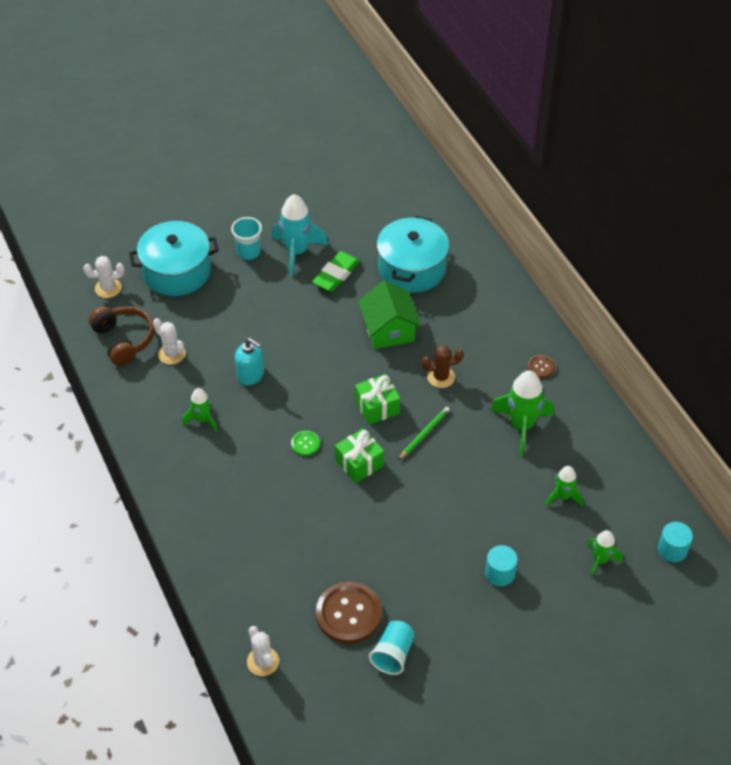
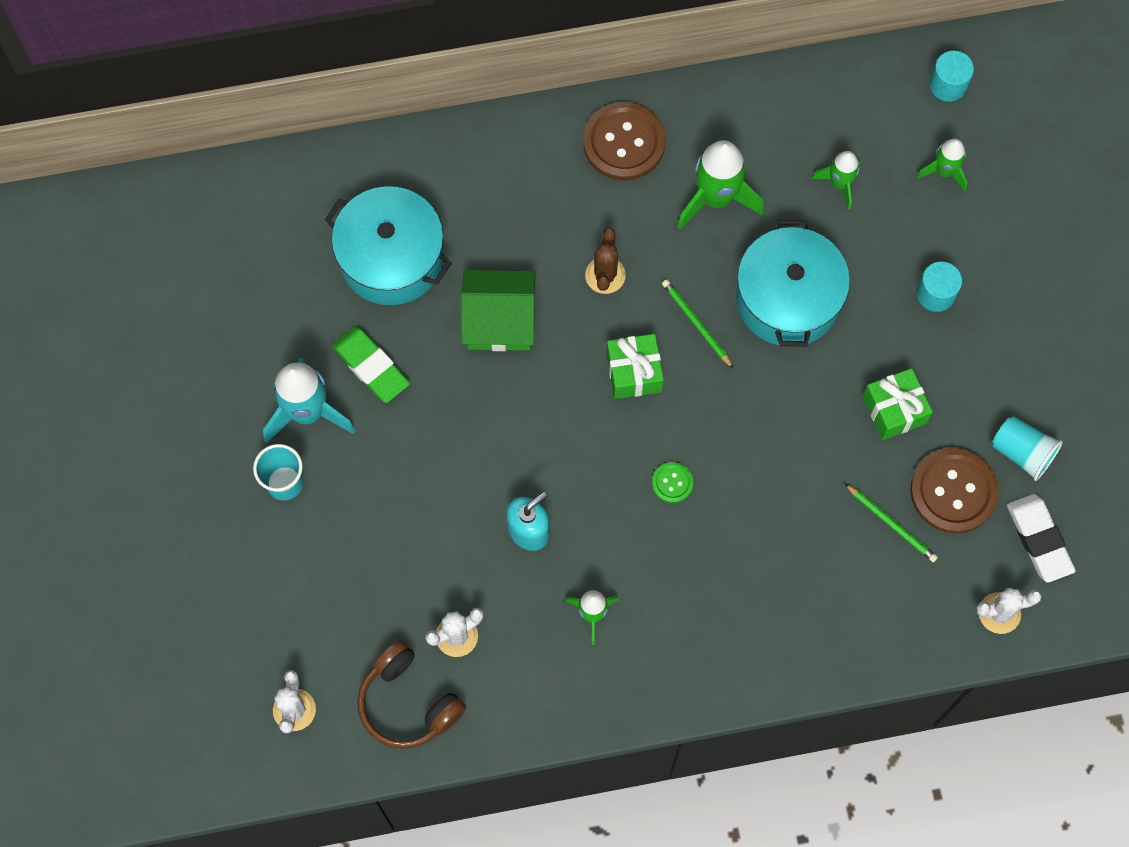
camera: 75 degrees left, 20 degrees up
(123, 340) = (408, 702): brown headphones -> brown headphones turned 120 degrees counterclockwise
(177, 271) = (291, 598): turquoise pot -> turquoise pot (788, 299)
(312, 579) = (891, 524): none -> green pencil
(327, 678) = (1039, 539): none -> white eraser
(359, 463) = (723, 420): green gift -> green gift (894, 410)
(541, 367) = (624, 142): brown button -> brown button, size x2.09

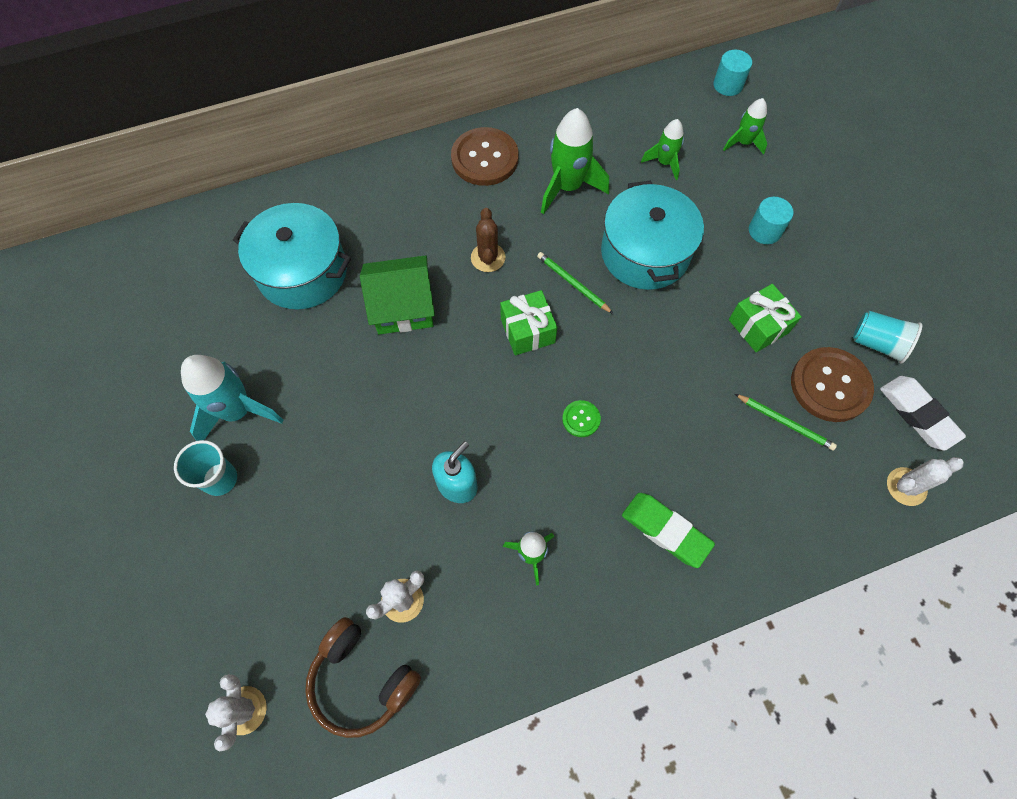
camera: 10 degrees left, 5 degrees down
(371, 366) = (293, 362): green eraser -> green eraser (665, 531)

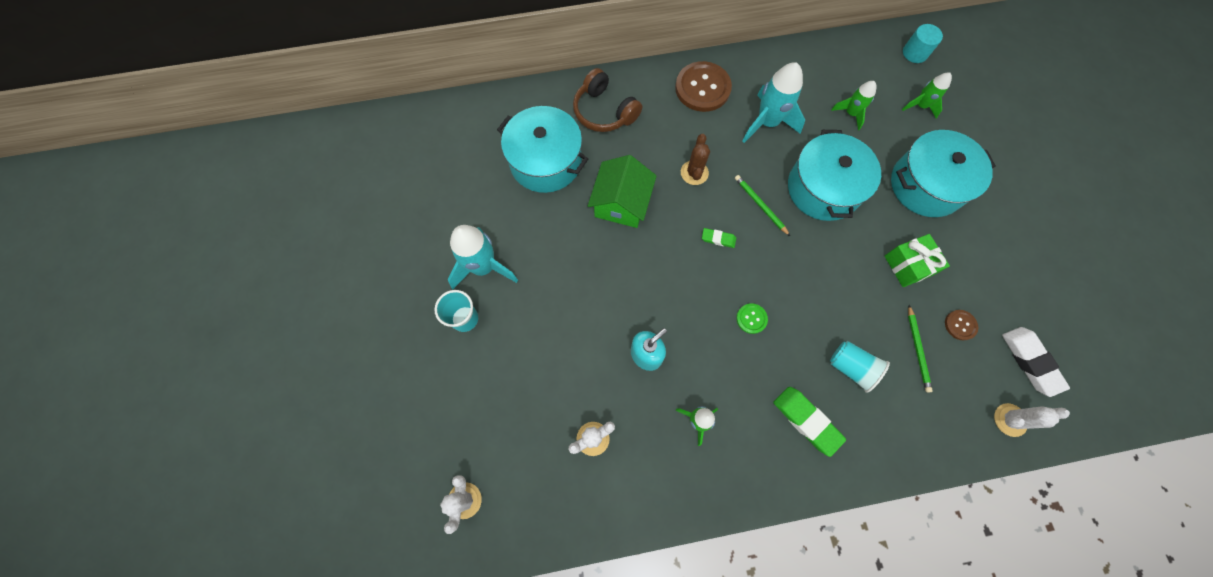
camera: 10 degrees right, 5 degrees up
(362, 680) = (555, 494): brown headphones -> brown headphones (604, 111)
(403, 307) = (621, 203): green house -> green house turned 75 degrees counterclockwise
(527, 331) = (718, 239): green gift -> green eraser
(567, 187) = (767, 122): green rocket -> turquoise rocket
(764, 231) = (926, 185): turquoise cylinder -> turquoise pot
(785, 422) = (917, 350): green pencil -> green pencil turned 45 degrees clockwise
(830, 385) = (960, 325): brown button -> brown button, size x0.48
(877, 343) = (1006, 296): turquoise cup -> turquoise cup (851, 367)

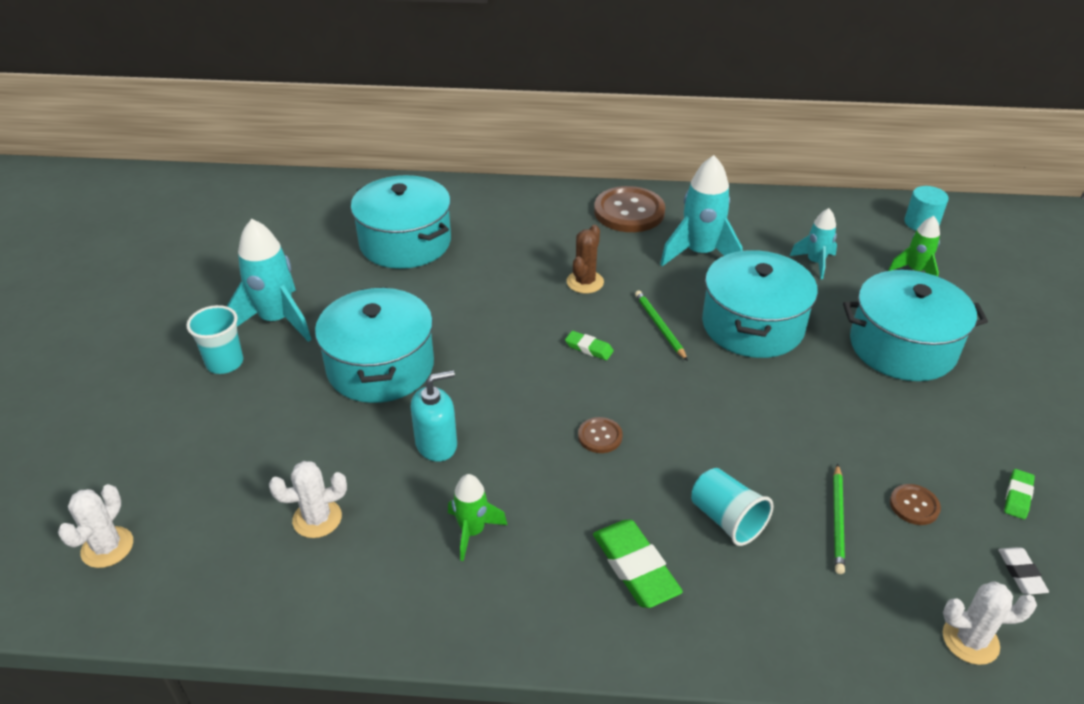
camera: 15 degrees right, 30 degrees down
(579, 293) = (380, 366): none -> turquoise pot
(604, 111) = (498, 212): brown headphones -> none
(621, 203) = (478, 293): green house -> none
(751, 319) = (600, 436): green button -> brown button
(850, 113) = (815, 263): green rocket -> turquoise rocket
(908, 265) = (851, 424): green gift -> none
(1019, 301) = (1018, 496): none -> green eraser
(1030, 362) = (1021, 573): white eraser -> white eraser, size x0.54

